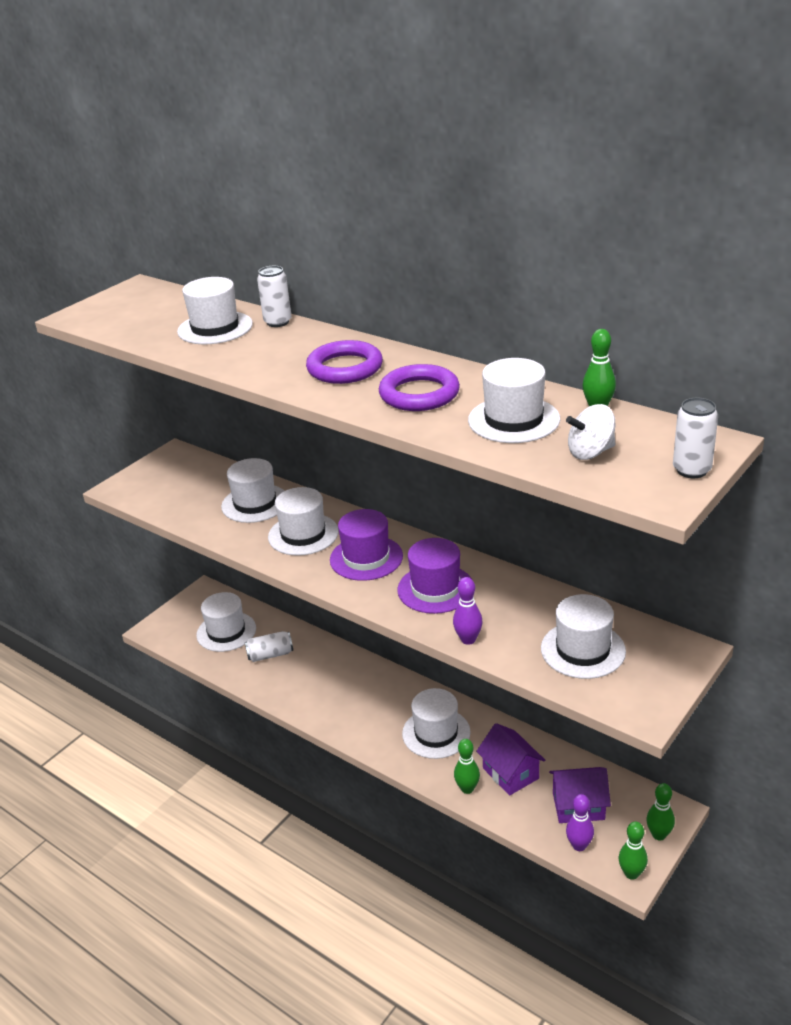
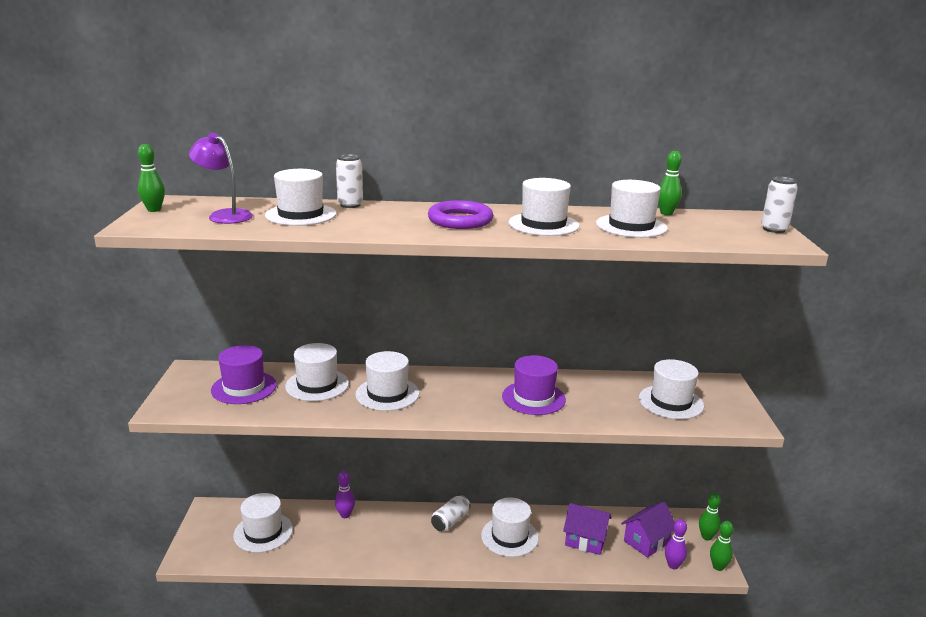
camera: 40 degrees left, 10 degrees down
(154, 316) = (224, 215): none -> purple lamp
(270, 655) = (322, 534): white can -> white can (450, 521)
(366, 558) = (458, 394): purple hat -> purple hat (244, 387)
(419, 394) = (543, 224): purple ring -> white hat
(467, 788) = (569, 563): green bowling pin -> green bowling pin (154, 210)
(468, 639) = (597, 420): purple bowling pin -> purple bowling pin (345, 515)
(590, 452) = (707, 232): white spinning top -> none

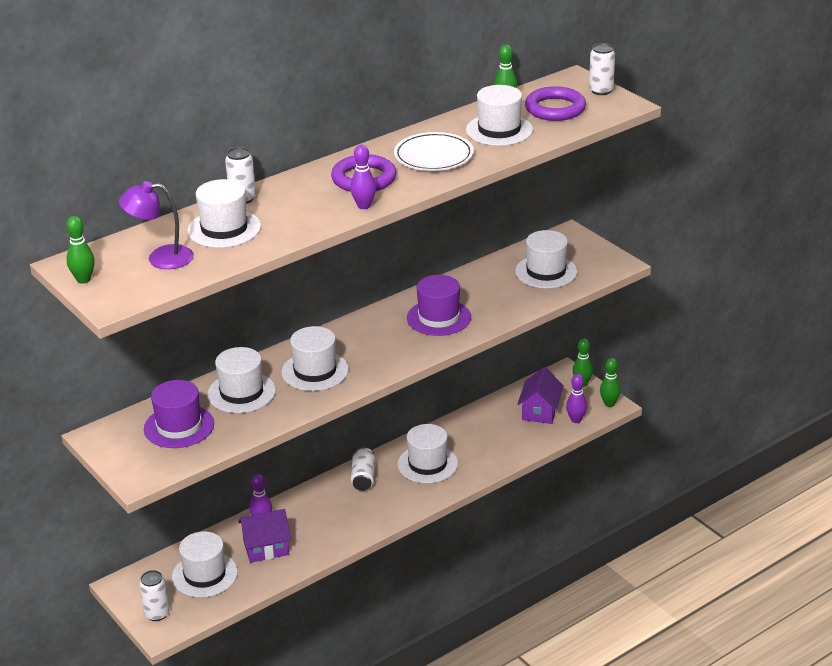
camera: 35 degrees left, 10 degrees up
(200, 543) = (157, 614): none -> white can
(427, 234) = (364, 206): none -> purple bowling pin
(543, 224) = (433, 156): white hat -> white plate
(585, 540) = (492, 435): purple house -> purple house (266, 548)
(708, 228) = (555, 109): none -> purple ring

